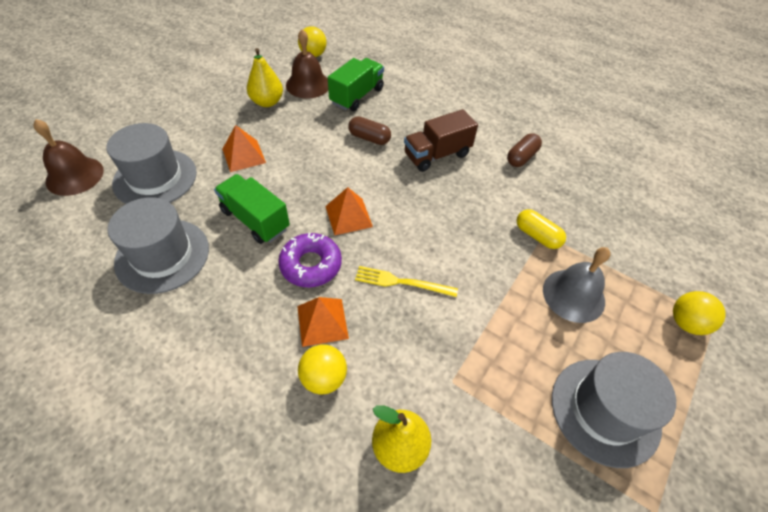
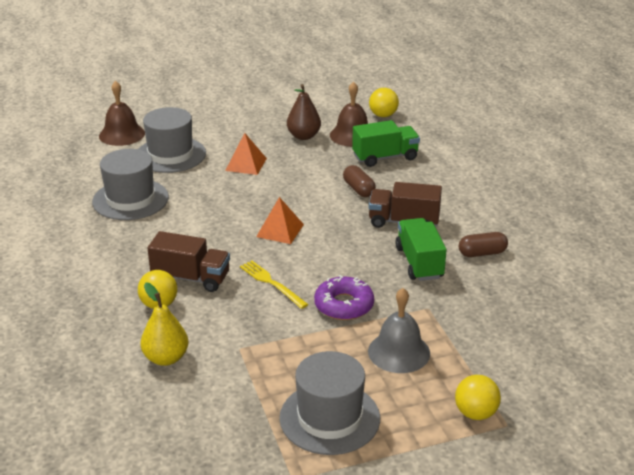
camera: 40 degrees right, 20 degrees down
(255, 220) = (210, 205): green truck -> green truck (419, 263)
(267, 102) = (303, 136): yellow pear -> brown pear
(311, 265) = (219, 245): purple donut -> purple donut (344, 305)
(322, 322) = (191, 278): orange pyramid -> brown truck
(537, 236) = (420, 306): yellow capsule -> none

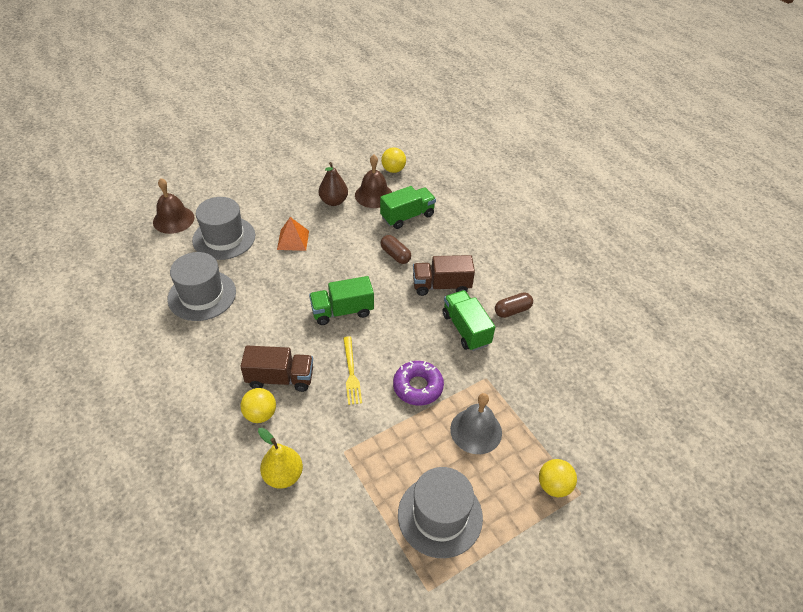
camera: 15 degrees left, 15 degrees up
(271, 283) = (351, 372): yellow fork -> yellow fork turned 135 degrees counterclockwise
(280, 230) = (342, 311): orange pyramid -> green truck

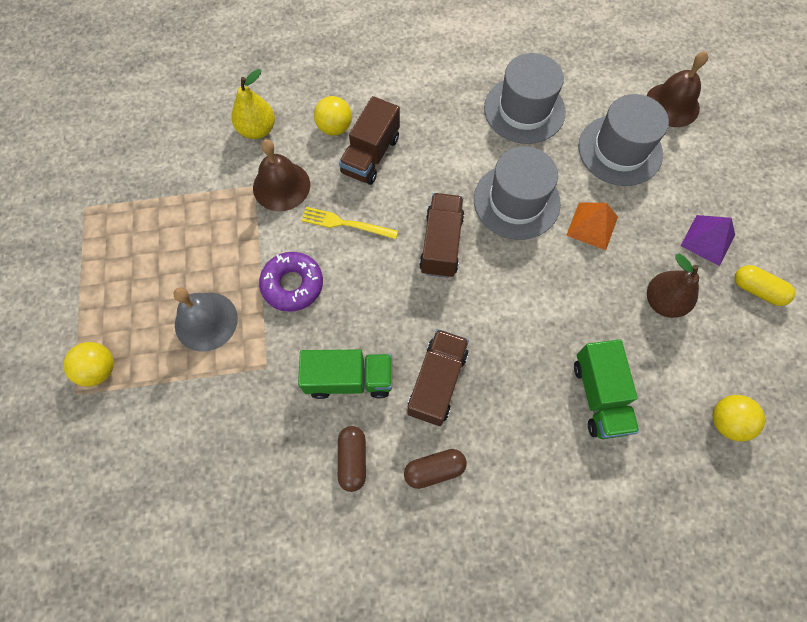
camera: 115 degrees right, 20 degrees up
(281, 190) = (707, 240): none -> purple pyramid
(307, 168) = (757, 290): none -> yellow capsule
(342, 311) = (441, 244): green truck -> brown truck
(374, 195) = (664, 365): brown bell -> brown bell (281, 186)
(395, 255) = (519, 345): brown capsule -> brown capsule (434, 470)
(440, 515) = (140, 244): grey hat -> grey hat (516, 201)

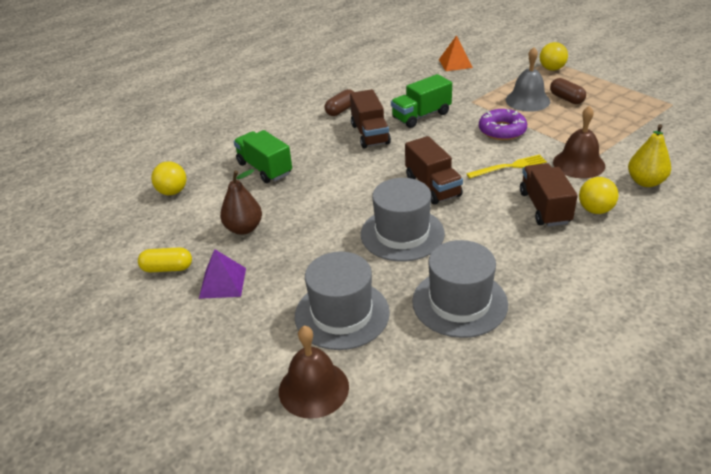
camera: 150 degrees right, 30 degrees down
(353, 459) = (387, 97): brown capsule -> brown capsule (566, 99)
(592, 226) = (328, 247): orange pyramid -> orange pyramid (455, 63)

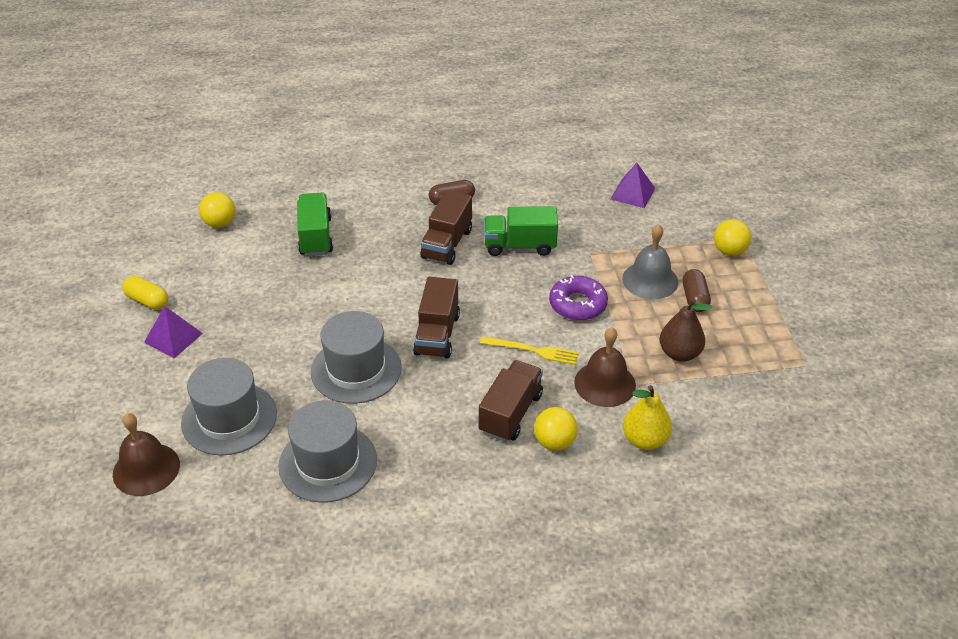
camera: 30 degrees right, 5 degrees up
(244, 228) = (238, 293): brown pear -> brown pear (679, 353)
(455, 63) = (632, 193): orange pyramid -> purple pyramid

